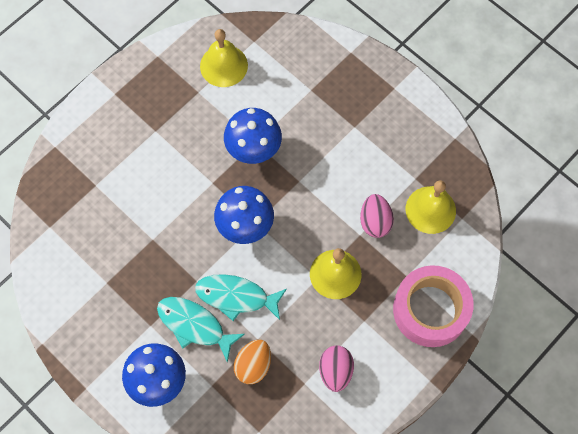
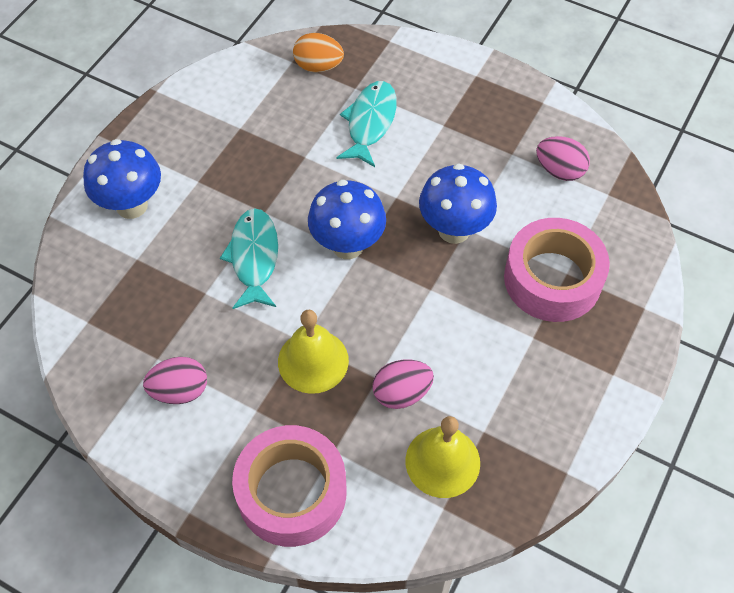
camera: 75 degrees right, 10 degrees down
(194, 325) = (207, 224): turquoise fish -> turquoise fish (370, 123)
(223, 65) = (559, 170): yellow bell -> pink egg
(253, 365) = (170, 296): orange egg -> orange egg (318, 66)
(313, 100) = (552, 279): none -> pink tape

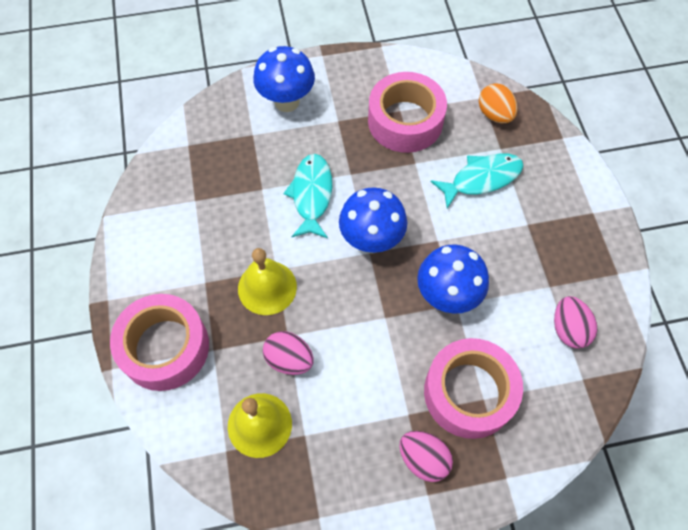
camera: 50 degrees right, 5 degrees up
(180, 390) = (183, 230): pink egg -> pink egg (423, 459)
(254, 257) = (311, 195): turquoise fish -> turquoise fish turned 45 degrees counterclockwise
(255, 132) = (405, 121): none -> pink tape

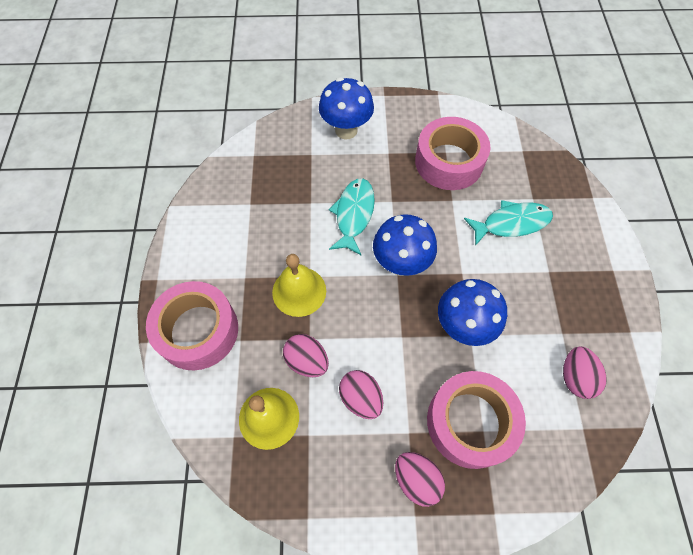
camera: 10 degrees right, 0 degrees up
(352, 388) = (361, 398): none -> pink egg
(495, 114) = (532, 167): orange egg -> none

